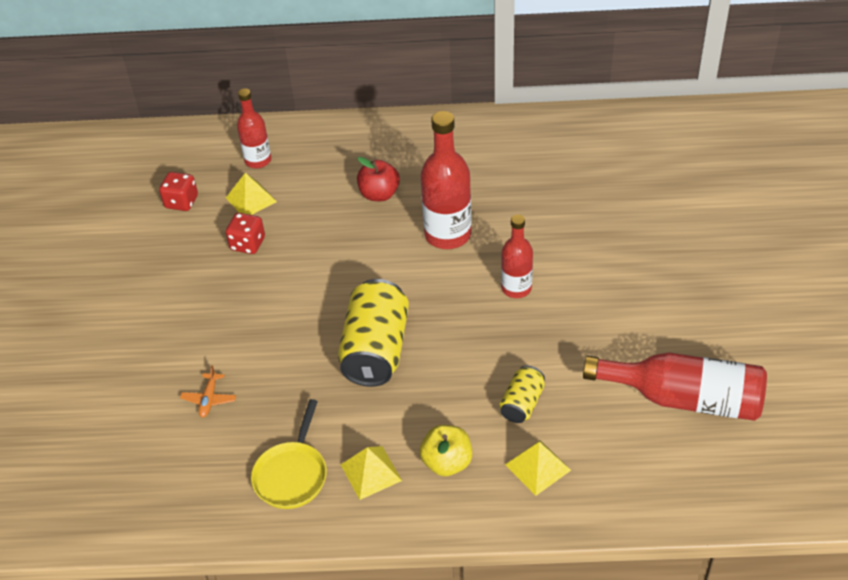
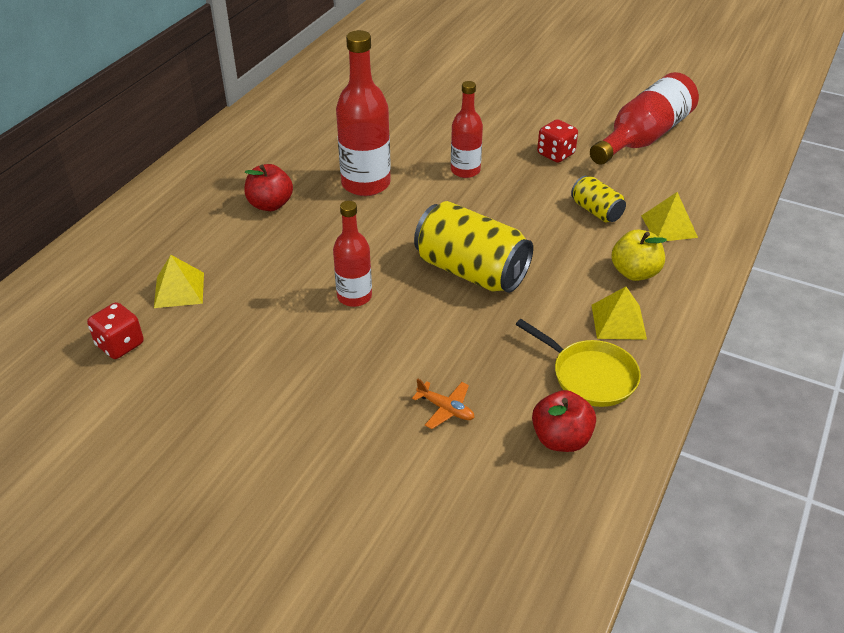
camera: 65 degrees left, 5 degrees down
(212, 480) = (561, 439): none -> red apple
(247, 244) = (244, 312): red dice -> red dice (555, 154)
(258, 160) = (125, 267): red bottle -> red bottle (354, 296)

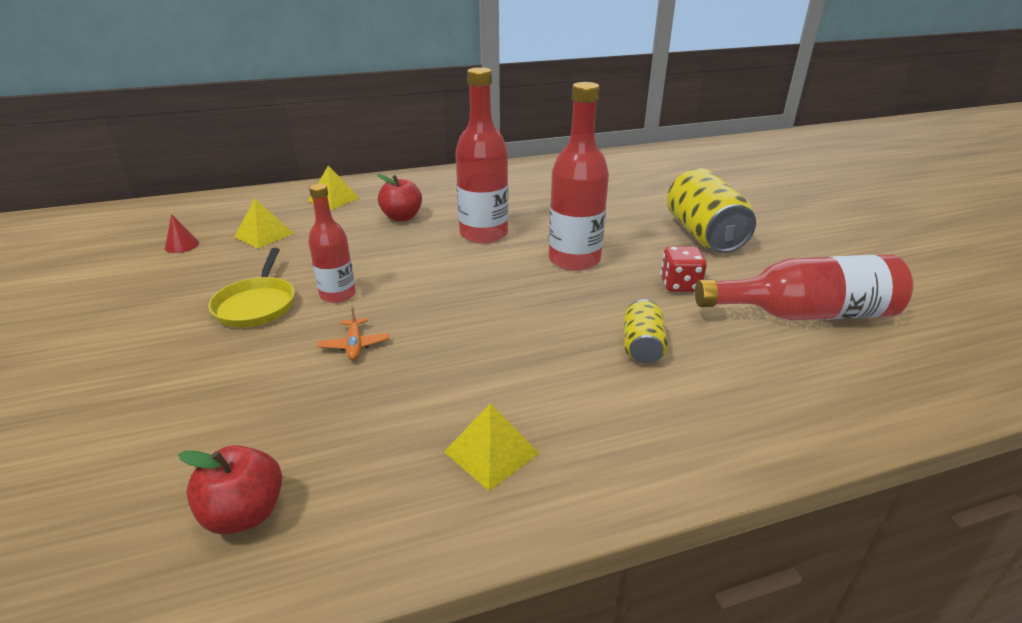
camera: 45 degrees right, 10 degrees down
(120, 345) = (182, 245): red dice -> red cone
(445, 409) = (230, 411): orange plane -> orange plane (355, 345)
(465, 170) = (574, 260): red bottle -> red bottle, size x1.62
(471, 271) = (445, 327): yellow can -> yellow can (704, 235)
(589, 375) = (375, 479): yellow pan -> yellow pan (257, 304)
(634, 272) = (588, 420): yellow apple -> none
(669, 226) = (703, 403): yellow pyramid -> yellow pyramid (333, 199)

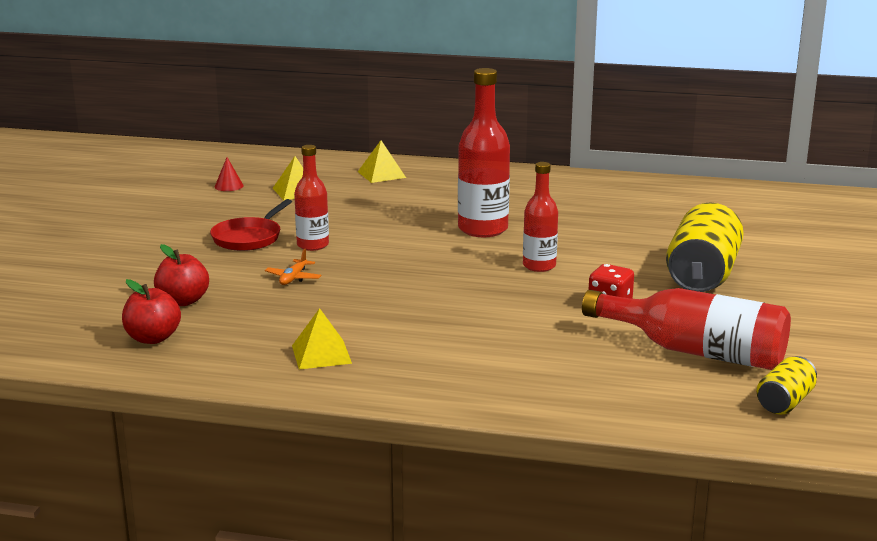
camera: 30 degrees right, 10 degrees down
(257, 304) = (249, 238): yellow pan -> red pan
(402, 217) = (425, 201): red apple -> red apple (183, 301)
(574, 260) = (539, 266): red bottle -> red bottle, size x0.62
(642, 346) = (509, 333): yellow can -> yellow can (784, 402)

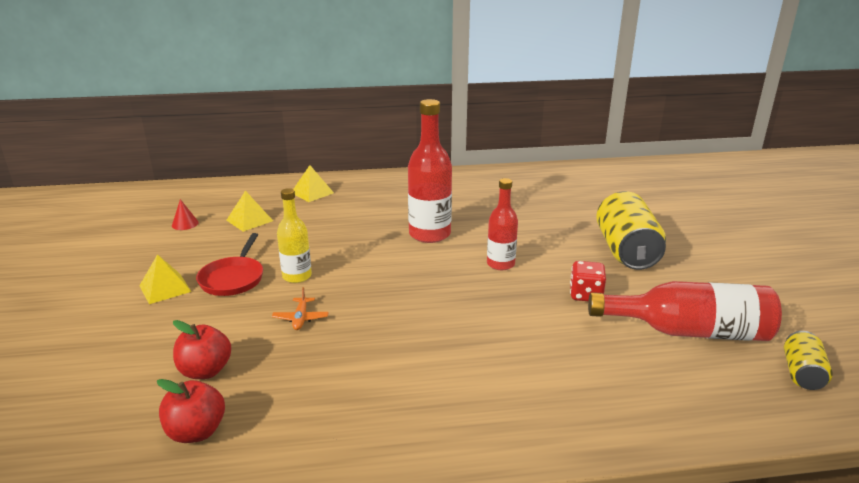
camera: 20 degrees left, 5 degrees up
(313, 245) = (297, 276): red bottle -> yellow bottle
(321, 354) = (383, 412): yellow pyramid -> yellow pyramid (165, 288)

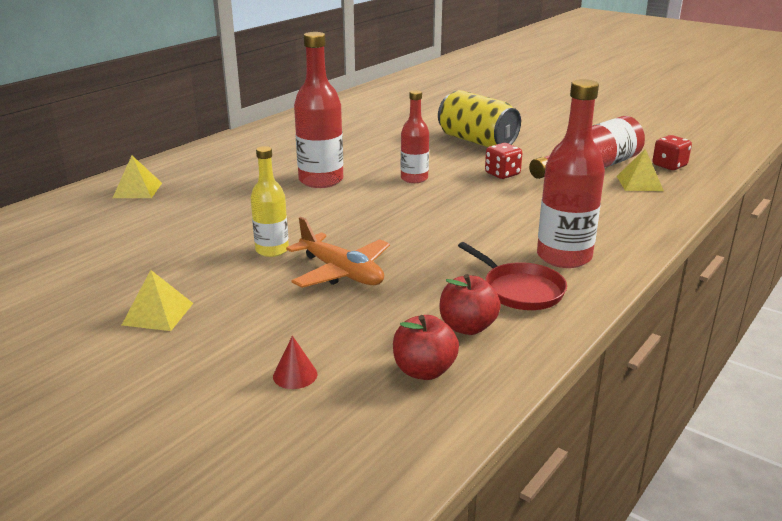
camera: 45 degrees left, 0 degrees up
(185, 224) = (46, 263): red cone -> red cone (295, 375)
(205, 371) = (342, 339): red apple -> red apple (467, 327)
(233, 278) = (213, 277): red pan -> red pan (519, 290)
(249, 220) = (120, 233): yellow pyramid -> yellow pyramid (639, 183)
(301, 318) = (341, 272): orange plane -> orange plane, size x1.98
(479, 407) = (564, 257): none -> red bottle
(802, 373) = (669, 166): yellow can -> red dice

